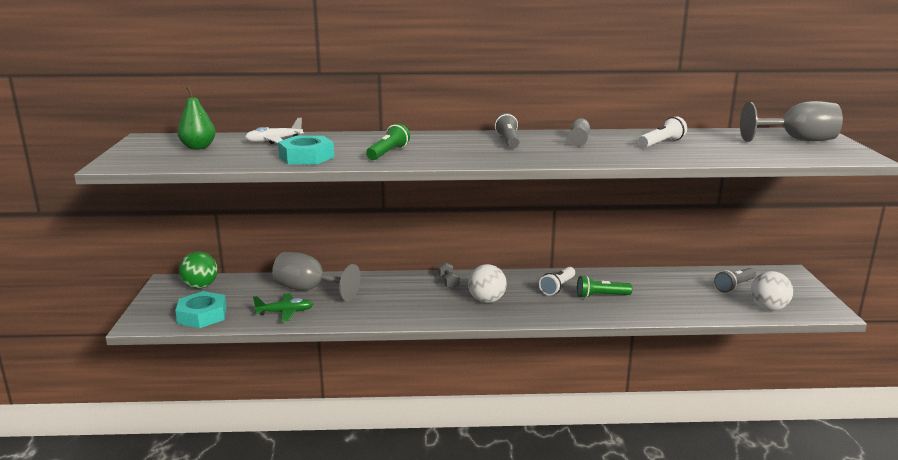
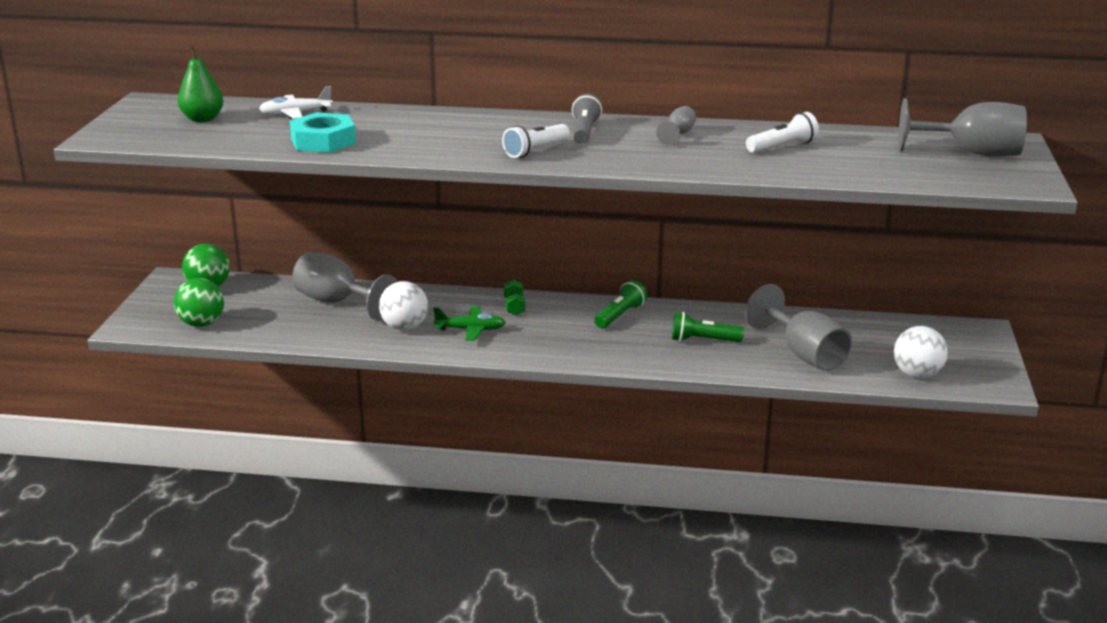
camera: 10 degrees right, 5 degrees up
(202, 315) = (201, 324): turquoise nut -> green ball
(285, 312) = (299, 328): green plane -> green plane (471, 330)
(388, 153) = (423, 141): green flashlight -> green flashlight (620, 315)
(448, 282) = (514, 307): grey dumbbell -> green dumbbell
(486, 300) = (552, 334): white ball -> white ball (404, 327)
(558, 287) = (652, 324): white flashlight -> white flashlight (535, 151)
(679, 300) = (804, 354): none -> grey goblet
(734, 286) = (891, 342): grey flashlight -> none

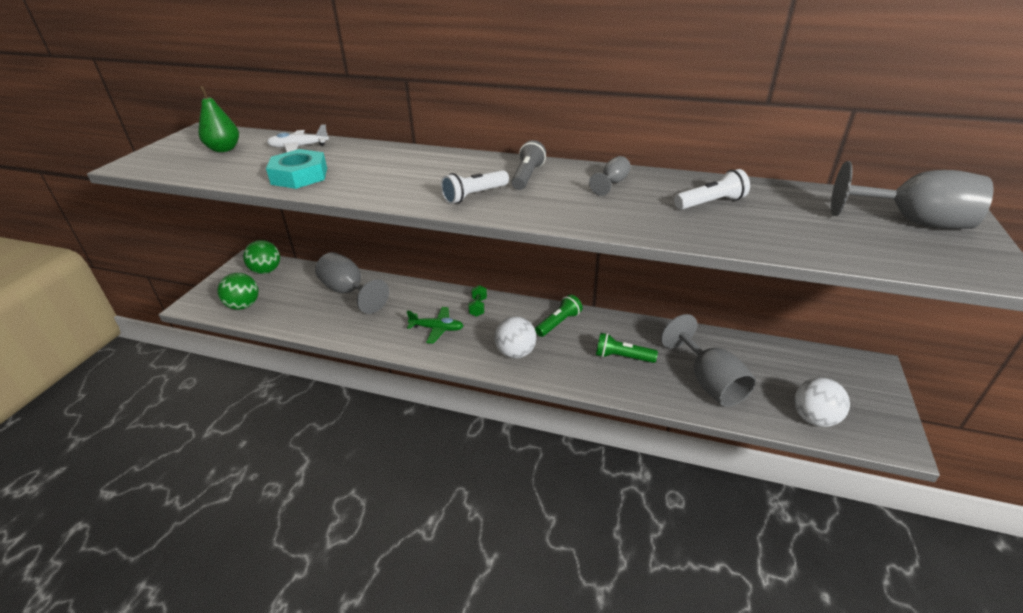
camera: 10 degrees right, 10 degrees up
(404, 327) = (388, 321): white ball -> white ball (515, 353)

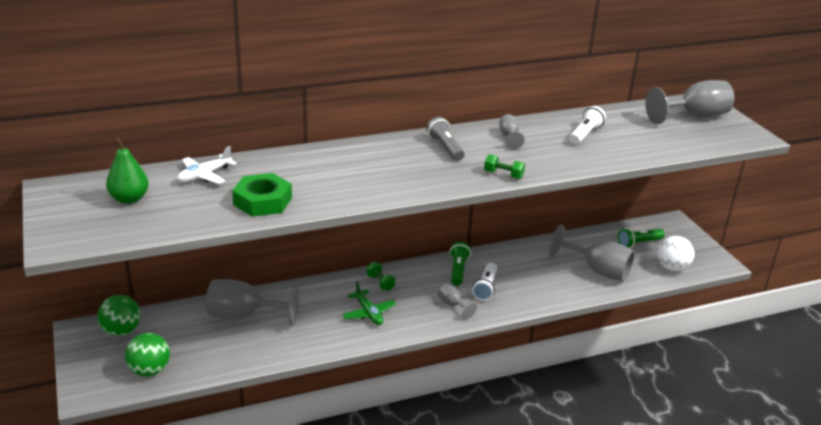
camera: 40 degrees left, 5 degrees down
(299, 176) = (262, 201): turquoise nut -> green nut
(437, 329) = (368, 313): green plane -> green plane turned 90 degrees clockwise
(474, 196) = (433, 174): white flashlight -> white flashlight (486, 288)
(515, 353) = (453, 305): white ball -> grey goblet
(545, 216) = (503, 175): none -> green dumbbell
(622, 357) = (529, 277): green flashlight -> green flashlight (638, 243)

